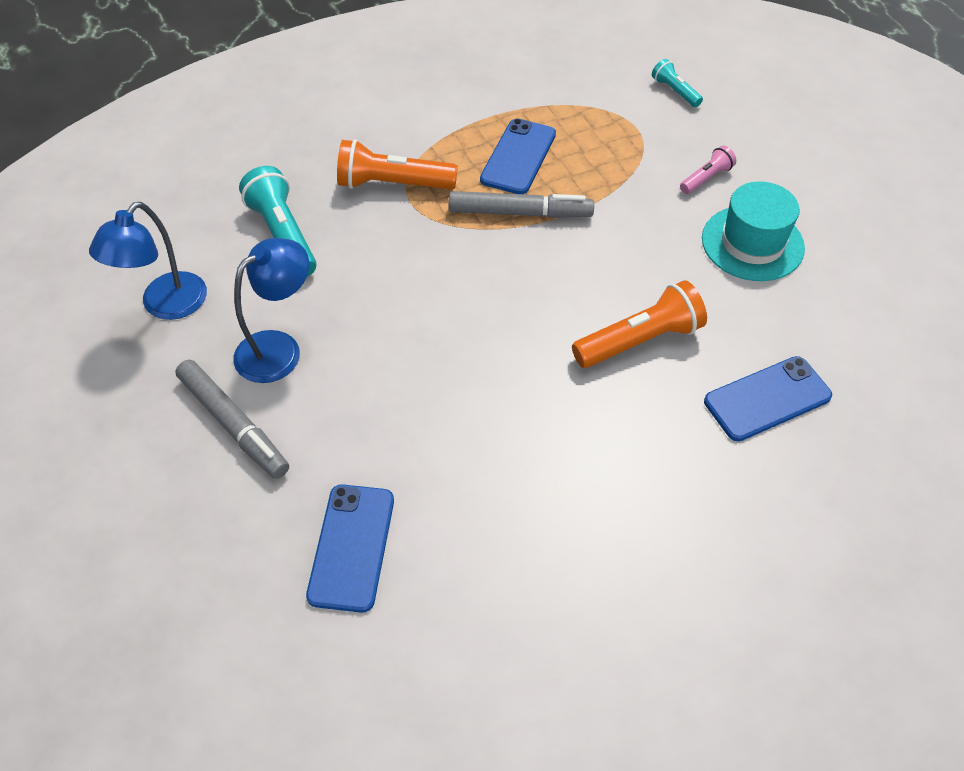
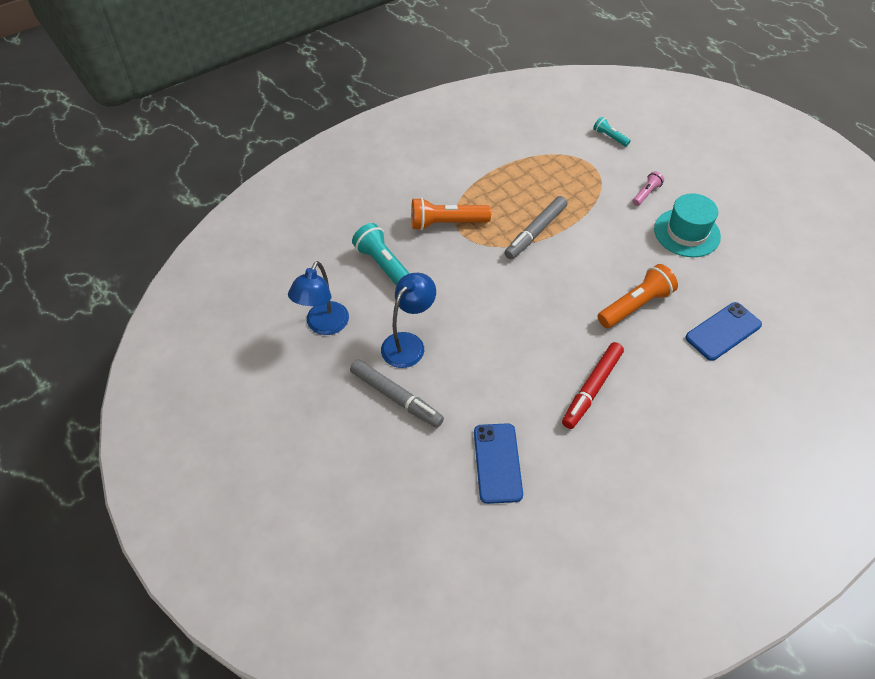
camera: 10 degrees left, 0 degrees up
(518, 157) = (522, 194): blue phone -> none
(520, 213) = (535, 232): grey marker -> grey marker turned 135 degrees clockwise
(533, 456) = (591, 389): none -> red marker

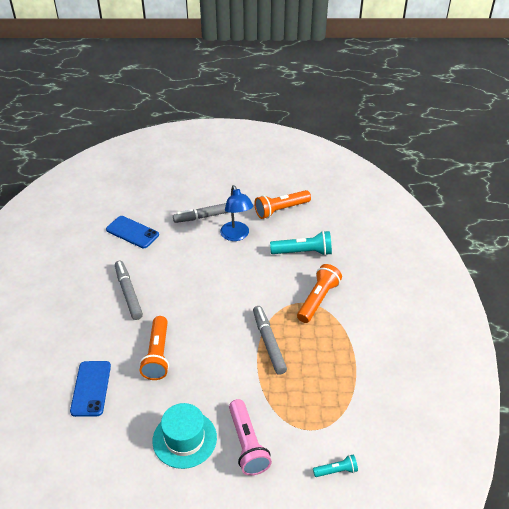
camera: 125 degrees right, 10 degrees down
(323, 326) = (281, 210): blue lamp -> orange flashlight
(591, 389) = (128, 293): red marker -> grey marker
(646, 193) = (247, 444): pink flashlight -> pink flashlight, size x1.85

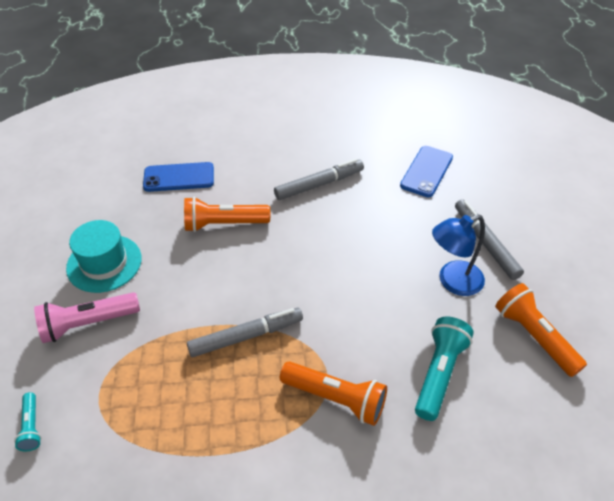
camera: 85 degrees right, 5 degrees up
(303, 252) = (439, 373): turquoise flashlight -> turquoise flashlight turned 150 degrees counterclockwise

